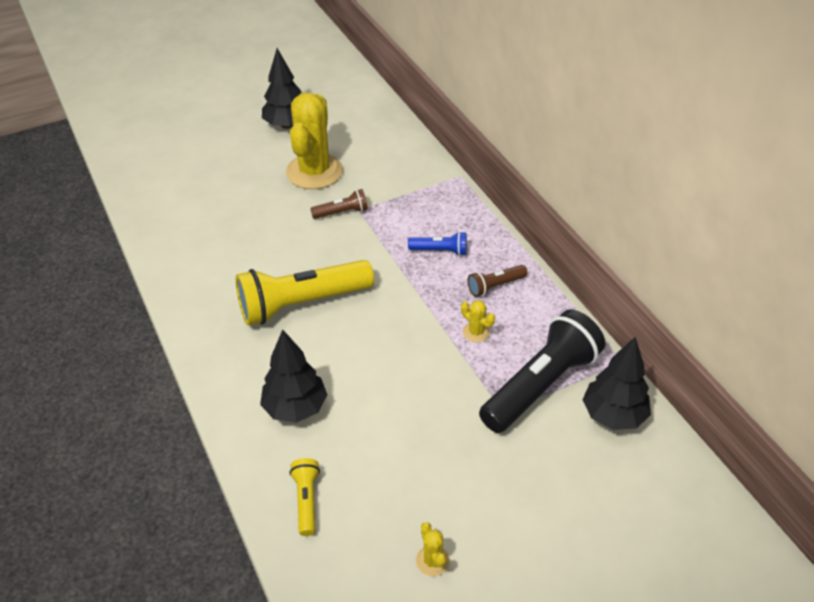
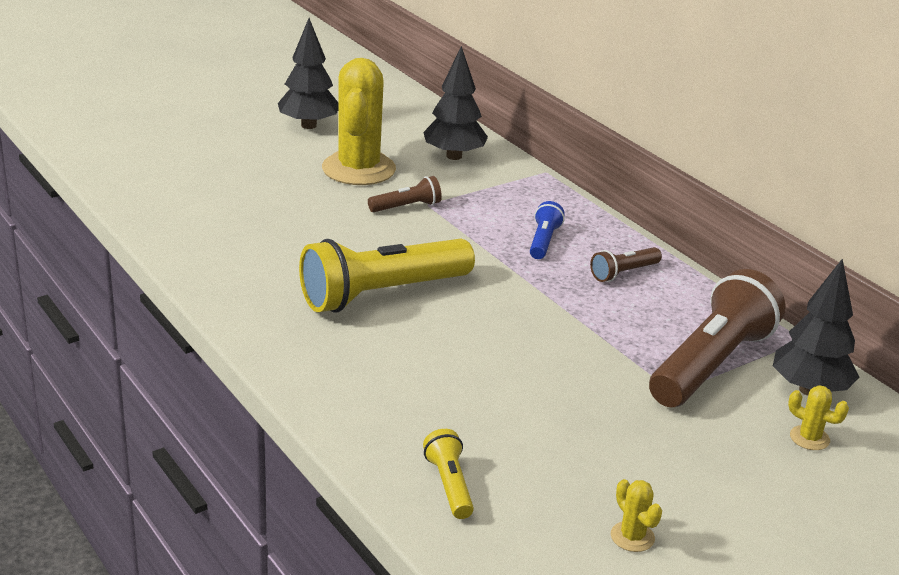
camera: 10 degrees left, 15 degrees down
(295, 408) = (406, 395): black tree -> black tree (454, 156)
(440, 251) = (543, 241): blue flashlight -> blue flashlight turned 75 degrees counterclockwise
(476, 332) = (614, 316): yellow cactus -> yellow cactus (809, 438)
(540, 385) = (711, 364): black flashlight -> brown flashlight

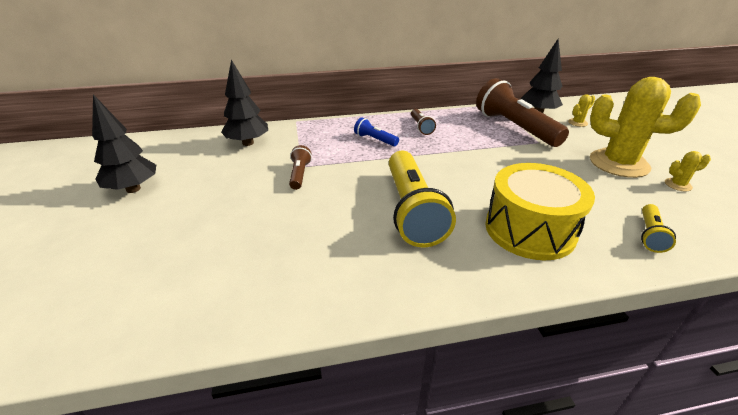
camera: 65 degrees left, 5 degrees up
(358, 169) = (228, 181): yellow cactus -> yellow cactus (618, 163)
(396, 383) = (529, 229): none -> yellow drum
(449, 485) = (650, 235): yellow flashlight -> yellow flashlight turned 75 degrees counterclockwise

